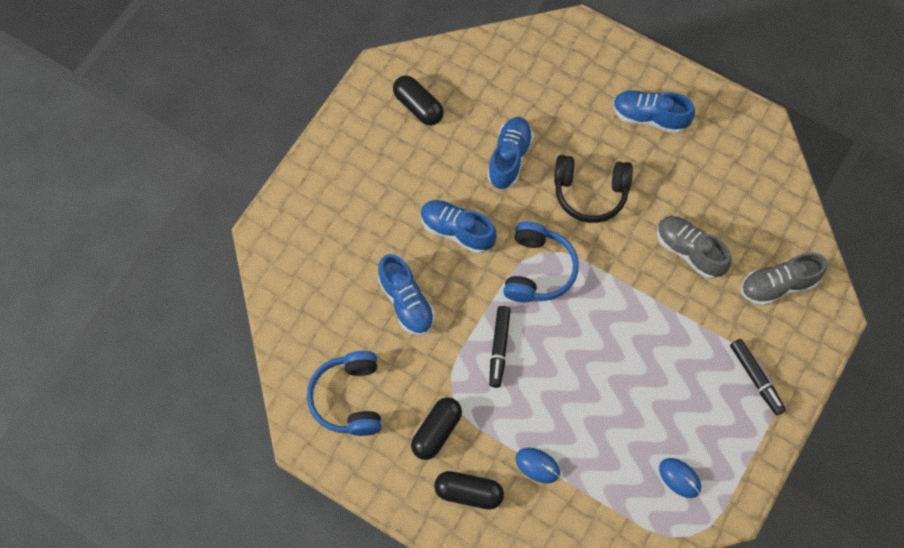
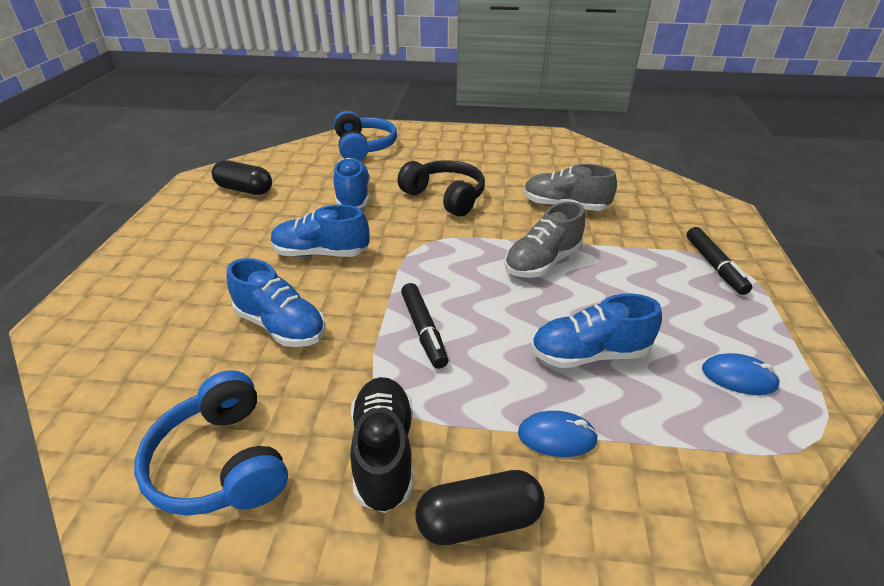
camera: 25 degrees left, 30 degrees down
(436, 431) = (384, 452): black capsule -> black shoe
(538, 270) = (428, 256): blue headphones -> blue headphones (364, 147)
(590, 193) = (445, 197): black headphones -> black headphones turned 120 degrees counterclockwise
(649, 117) = (465, 151): blue shoe -> blue shoe (589, 354)
(756, 378) = (714, 266): black marker -> black marker turned 45 degrees clockwise
(777, 285) = (660, 204): grey shoe -> grey shoe (542, 262)

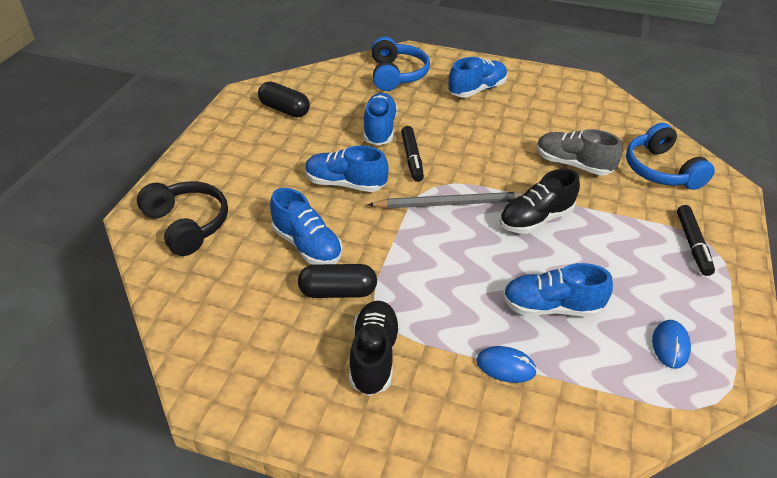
camera: 10 degrees right, 5 degrees up
(221, 462) = (258, 343): blue headphones -> blue headphones (661, 170)
(423, 330) = (420, 266): black marker -> black marker (412, 158)
(442, 259) = (448, 204): none -> grey pencil
(445, 197) = (463, 140): black headphones -> black headphones (187, 225)
(449, 152) = (477, 90): none -> blue shoe
(479, 520) = (433, 413): black capsule -> black capsule (338, 292)
(542, 262) = (535, 219): grey shoe -> black shoe
(738, 377) = (670, 345): blue mouse -> blue mouse turned 75 degrees clockwise

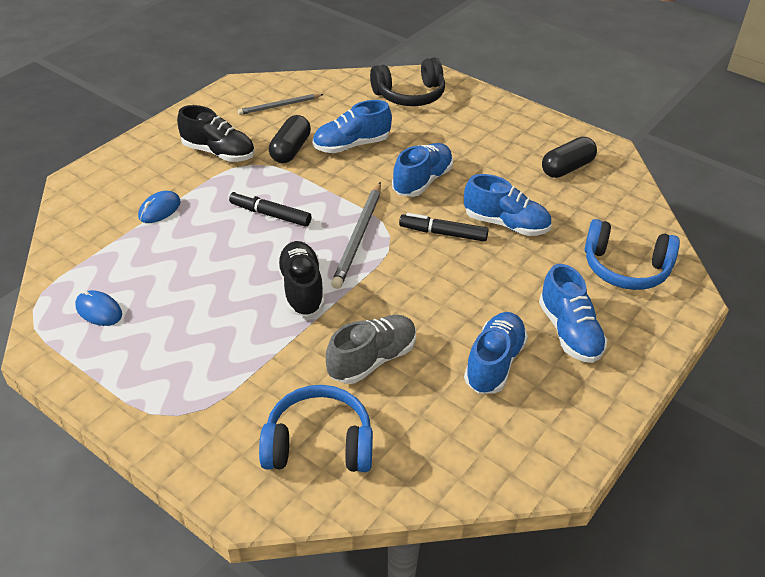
camera: 110 degrees right, 0 degrees up
(247, 333) = (279, 106): none -> grey pencil
(551, 307) = (192, 255): blue shoe -> blue shoe (494, 363)
(692, 244) = (188, 398): black marker -> black marker (270, 214)

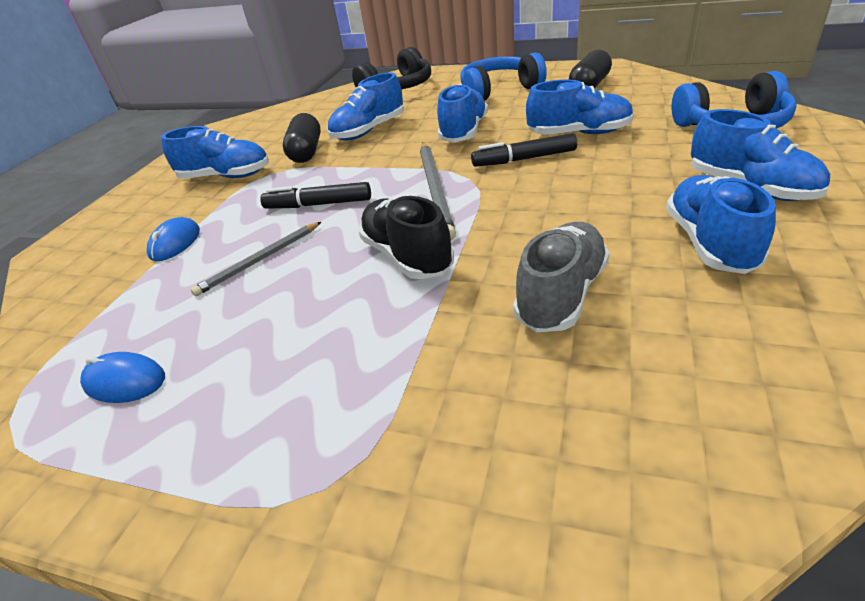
camera: 15 degrees left, 5 degrees down
(219, 152) = (226, 176): black shoe -> blue shoe
(279, 106) = (273, 128): grey pencil -> grey pencil (259, 260)
(319, 444) = (589, 434): blue headphones -> blue headphones (499, 90)

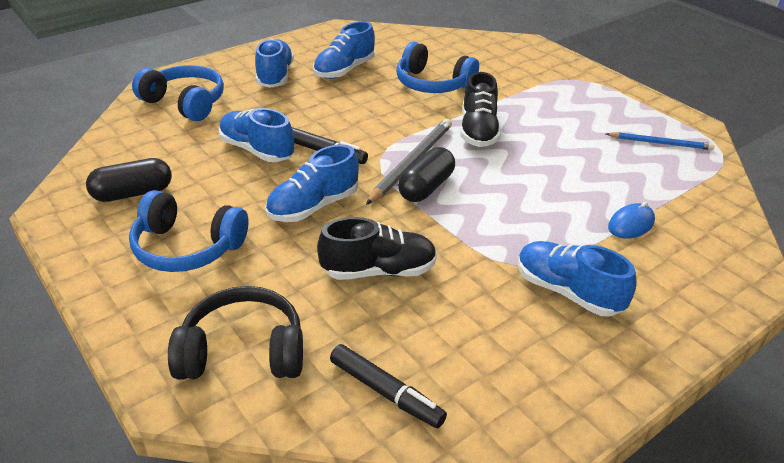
camera: 150 degrees left, 0 degrees up
(125, 381) = (660, 143): blue mouse -> blue pencil
(259, 260) = (568, 174): grey pencil -> none
(306, 152) = (465, 278): black capsule -> black capsule (426, 187)
(318, 204) = (501, 198): black marker -> black marker (386, 392)
(369, 131) = (378, 271): blue shoe -> black shoe
(561, 294) = (432, 84): grey shoe -> blue headphones

